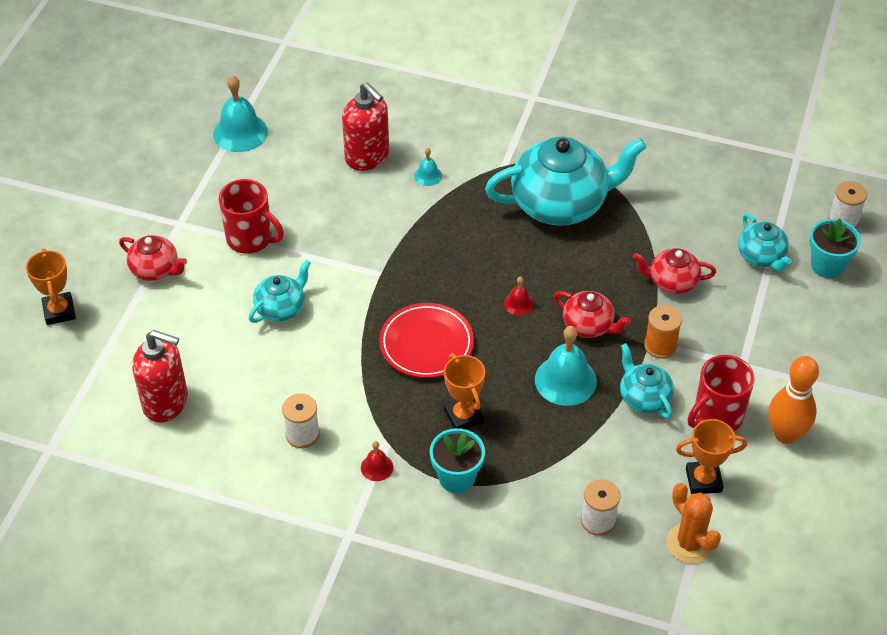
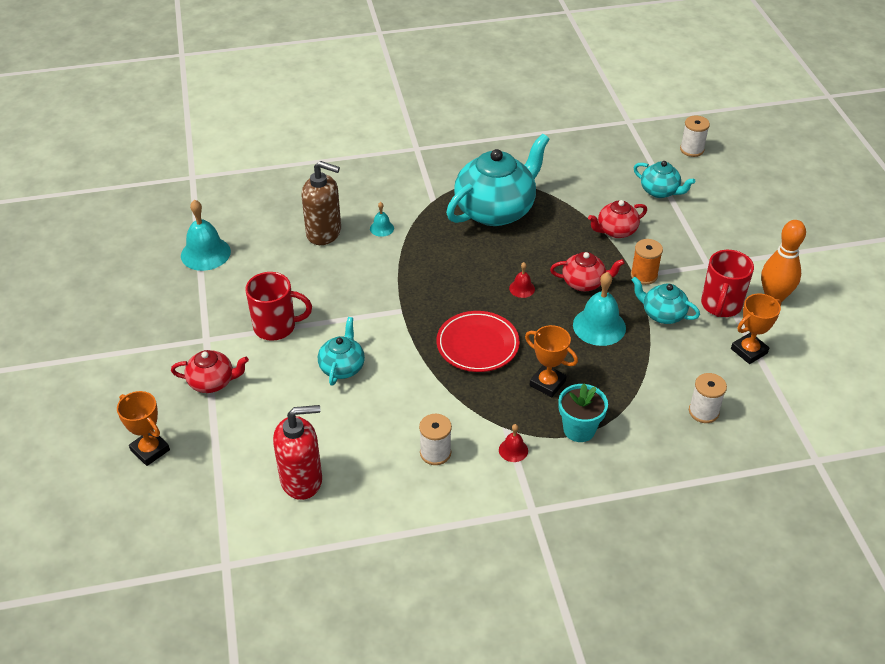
camera: 30 degrees left, 5 degrees down
(367, 157) = (324, 233): red soap dispenser -> brown soap dispenser
(689, 543) = (777, 397): orange cactus -> none
(827, 266) = (706, 181): turquoise flower pot -> none

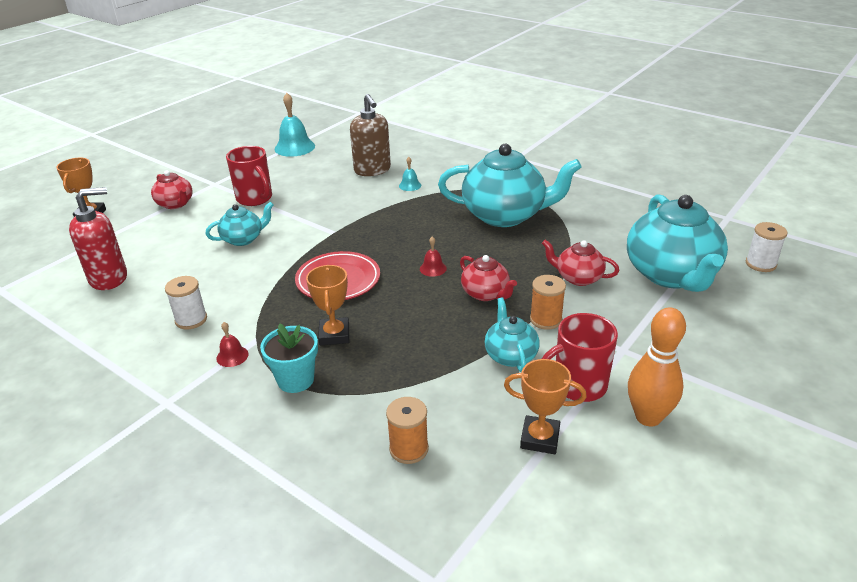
camera: 50 degrees right, 10 degrees down
(302, 480) = (109, 278): red soap dispenser -> red soap dispenser turned 60 degrees counterclockwise
(599, 326) = (442, 327): turquoise bell -> none
(660, 191) = (671, 275): turquoise teapot -> turquoise teapot, size x2.00
(703, 412) = (409, 449): white spool -> orange spool

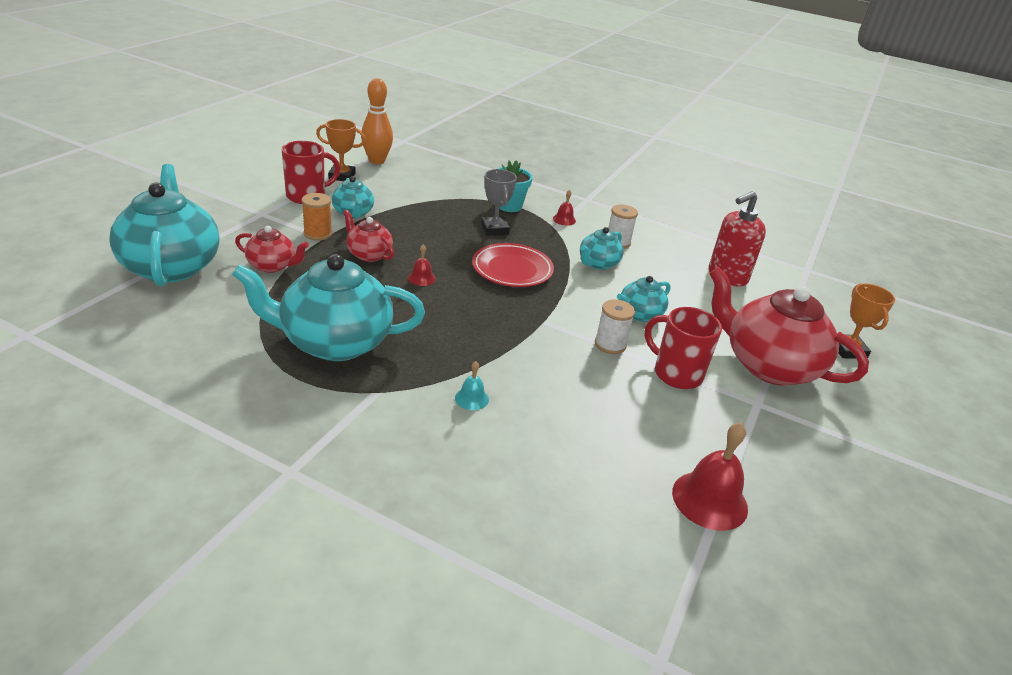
camera: 165 degrees right, 0 degrees up
(175, 204) = (768, 365): red teapot -> red teapot, size x2.00
(240, 290) = (598, 264): none -> turquoise teapot
(294, 147) = (709, 500): turquoise bell -> red bell
(334, 335) = (495, 229): orange trophy -> grey trophy
(372, 170) = (541, 434): brown soap dispenser -> none
(409, 449) = (423, 176): orange spool -> none
(648, 417) = (266, 181): orange bowling pin -> orange bowling pin (377, 161)
(760, 264) = (58, 274): white spool -> white spool (610, 344)

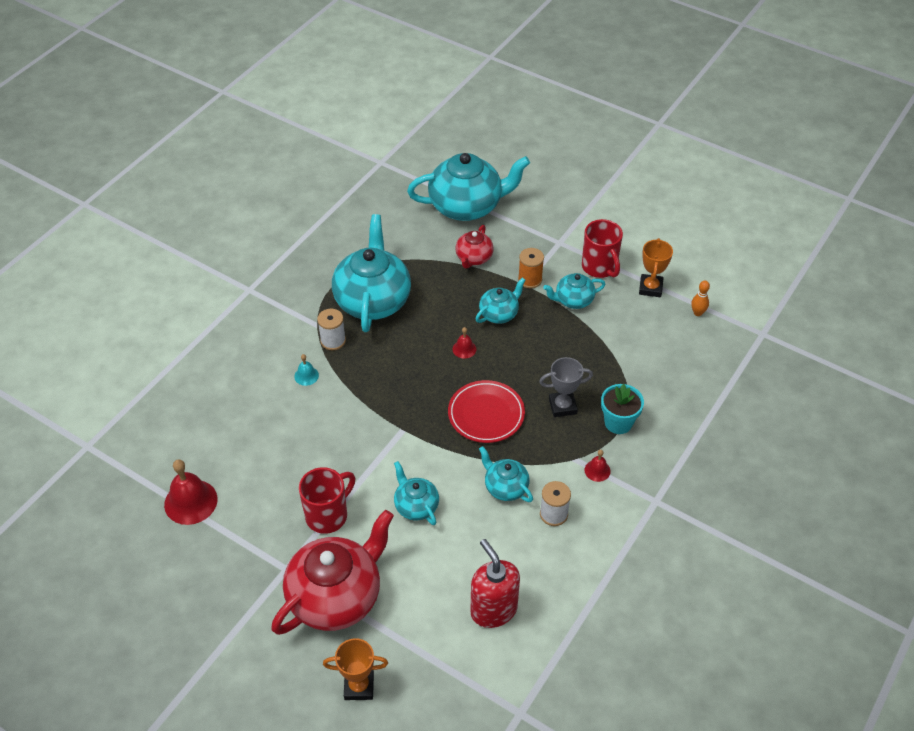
camera: 100 degrees right, 15 degrees up
(368, 254) = (499, 314): red teapot -> turquoise teapot
(377, 161) = (697, 313): orange bowling pin -> orange bowling pin, size x0.51
(610, 344) = (369, 473): white spool -> white spool (333, 341)

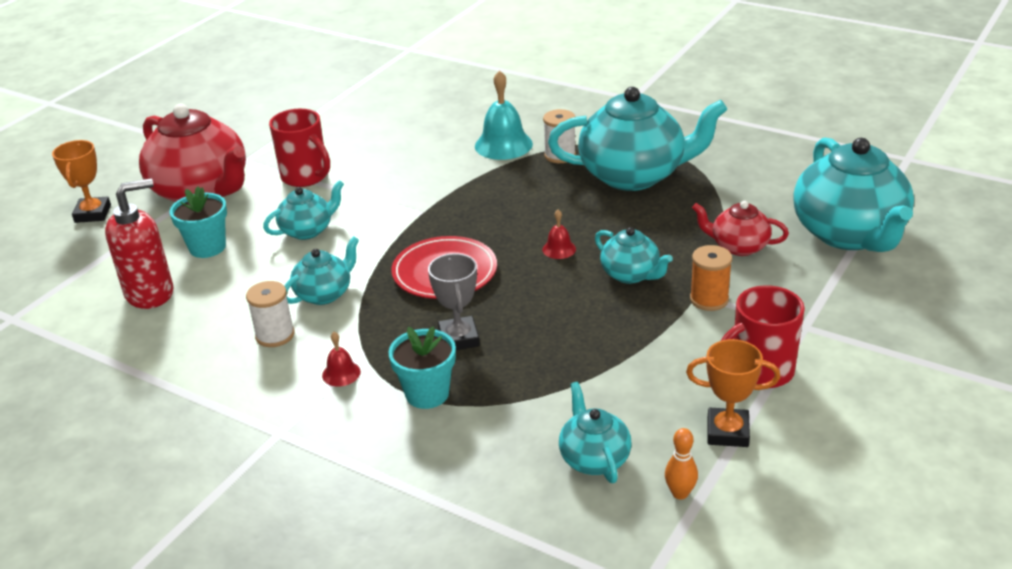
camera: 90 degrees right, 15 degrees down
(191, 502) = (336, 103): red bell -> none
(306, 376) = (503, 145): turquoise bell -> turquoise bell, size x1.99
(431, 577) = (207, 247): none -> turquoise flower pot
(573, 300) = (675, 344): turquoise teapot -> turquoise teapot (594, 458)

